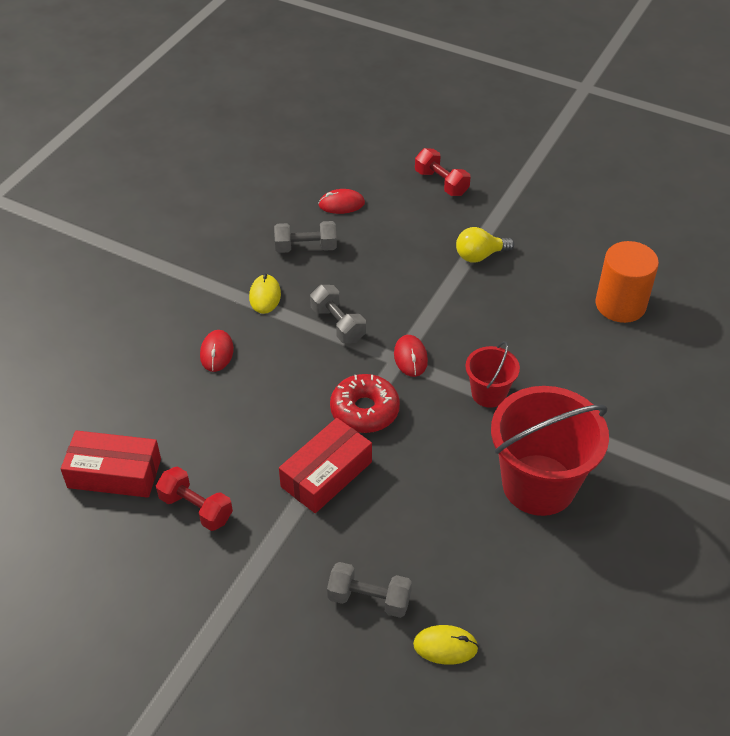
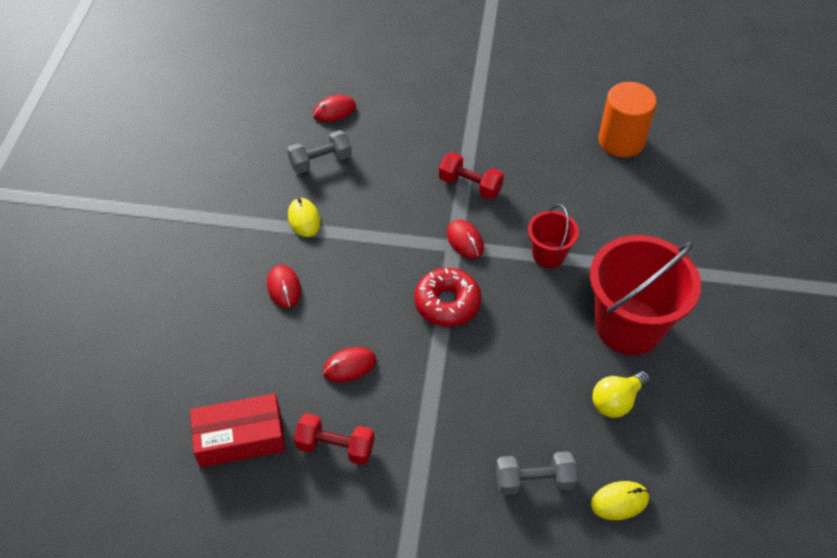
camera: 20 degrees left, 5 degrees up
(243, 440) = (349, 366): none -> red mouse
(326, 474) = (441, 375): red box -> none
(338, 324) = (385, 228): grey dumbbell -> none
(441, 183) = (416, 68): red dumbbell -> red dumbbell (470, 185)
(480, 255) = (481, 127): yellow light bulb -> yellow light bulb (616, 401)

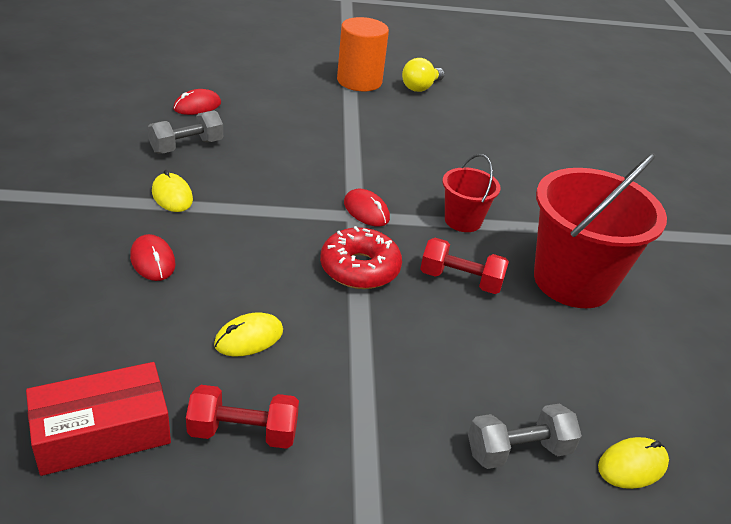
camera: 15 degrees left, 15 degrees down
(349, 366) = (249, 338): red mouse -> yellow mouse
(470, 185) = (360, 164): red dumbbell -> red dumbbell (460, 280)
(616, 401) = (587, 355): yellow light bulb -> yellow light bulb (420, 87)
(621, 141) = (506, 129): orange cylinder -> orange cylinder (359, 81)

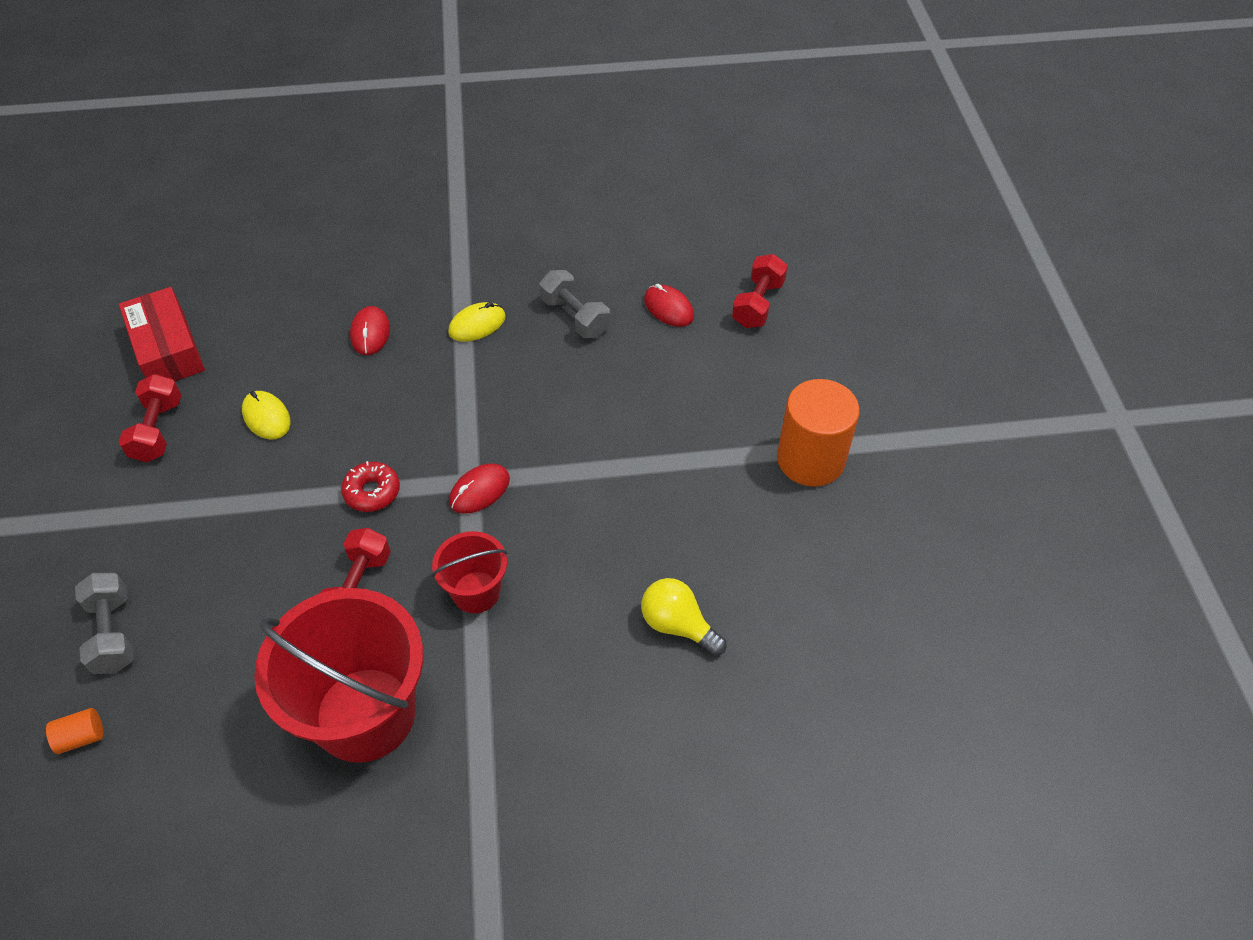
camera: 90 degrees right, 15 degrees up
(152, 261) = (370, 333): red mouse -> red mouse turned 60 degrees counterclockwise
(210, 73) = (758, 304): none -> red dumbbell
(359, 268) = (372, 492): red donut -> red donut, size x0.65
(420, 87) = (827, 538): yellow light bulb -> yellow light bulb (677, 625)
(632, 465) = (81, 737): yellow mouse -> orange cylinder

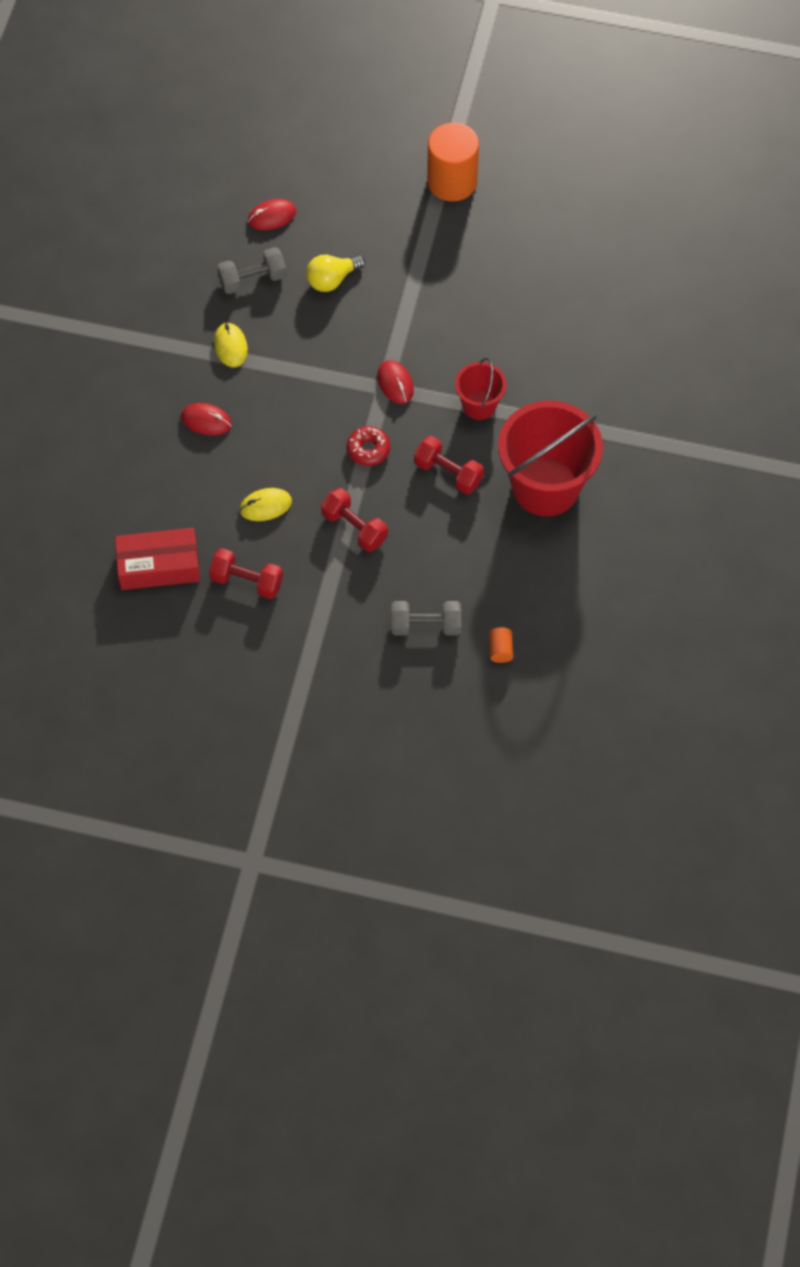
camera: 70 degrees left, 10 degrees up
(677, 625) = (549, 300): yellow light bulb -> yellow light bulb (332, 280)
(758, 304) = (294, 158): red dumbbell -> red dumbbell (354, 527)

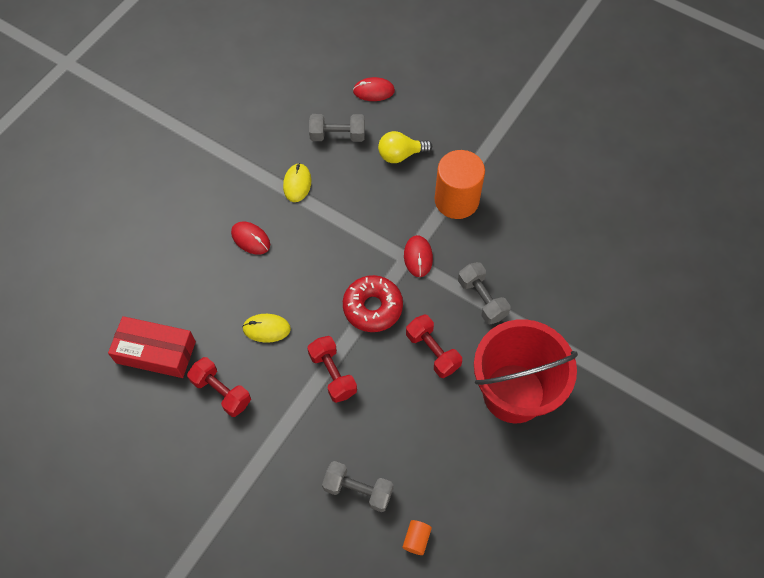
camera: 20 degrees right, 0 degrees up
(368, 449) = (372, 307): red donut -> red donut, size x1.53
(452, 182) = (528, 105): orange cylinder -> orange cylinder (456, 200)
(479, 405) = (482, 299): red bucket -> grey dumbbell

